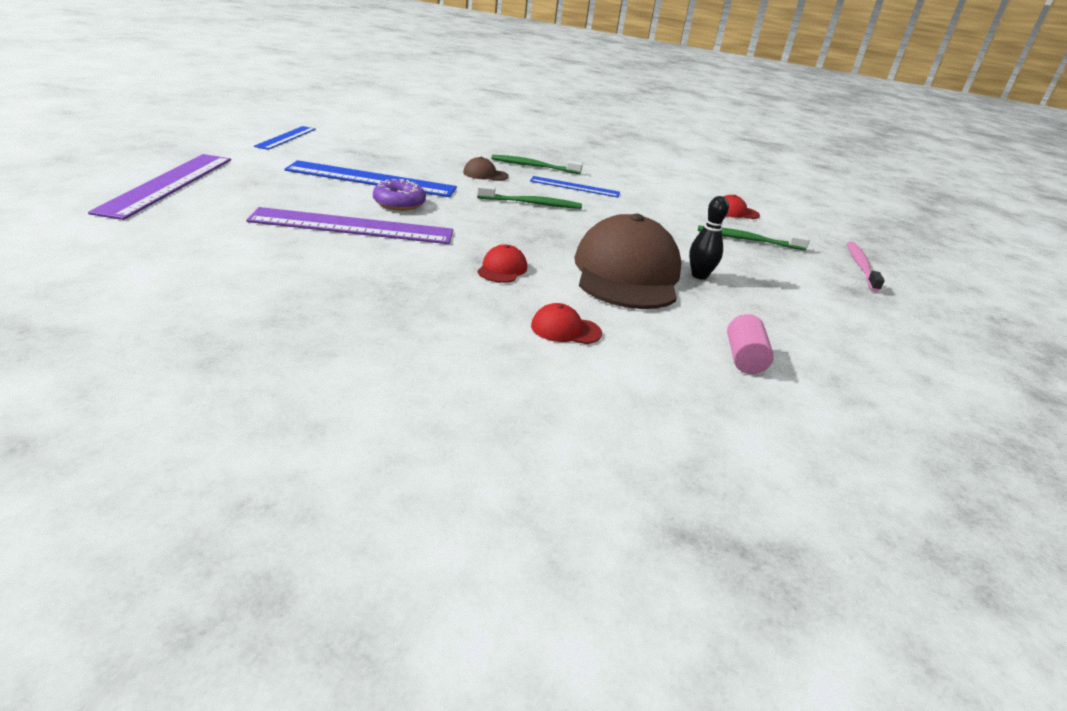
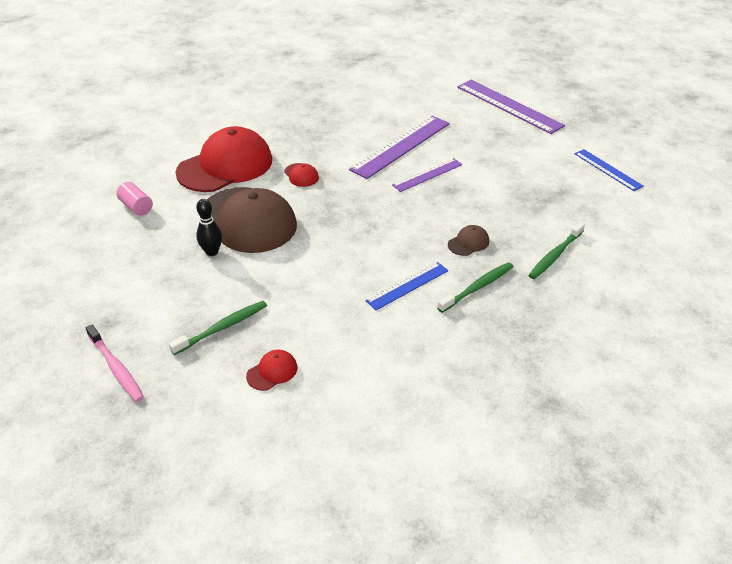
camera: 135 degrees right, 10 degrees up
(371, 179) = (483, 179): blue ruler -> none
(399, 203) = (427, 175): purple donut -> purple ruler
(531, 203) = (387, 237): green toothbrush -> green toothbrush (555, 255)
(565, 329) = (225, 166): red cap -> red cap, size x2.49

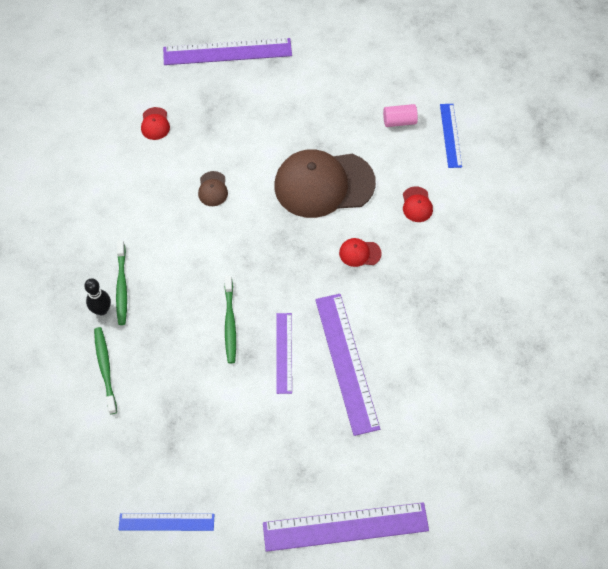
camera: 125 degrees right, 20 degrees up
(116, 368) = (227, 52): pink toothbrush -> purple ruler
(212, 252) = (302, 144): black bowling pin -> black bowling pin (102, 310)
(222, 328) = (216, 116): green toothbrush -> green toothbrush (230, 323)
(225, 166) = (417, 204): red cap -> red cap, size x0.40
(407, 285) = (163, 243): blue ruler -> blue ruler (450, 135)
(468, 243) = (172, 317): brown cap -> brown cap (213, 189)

